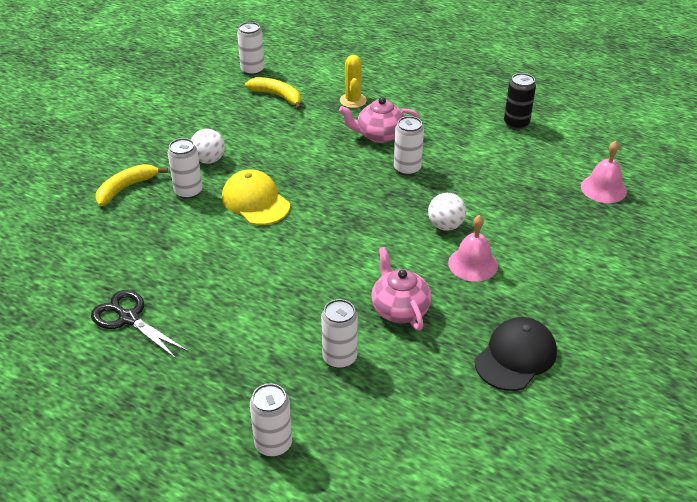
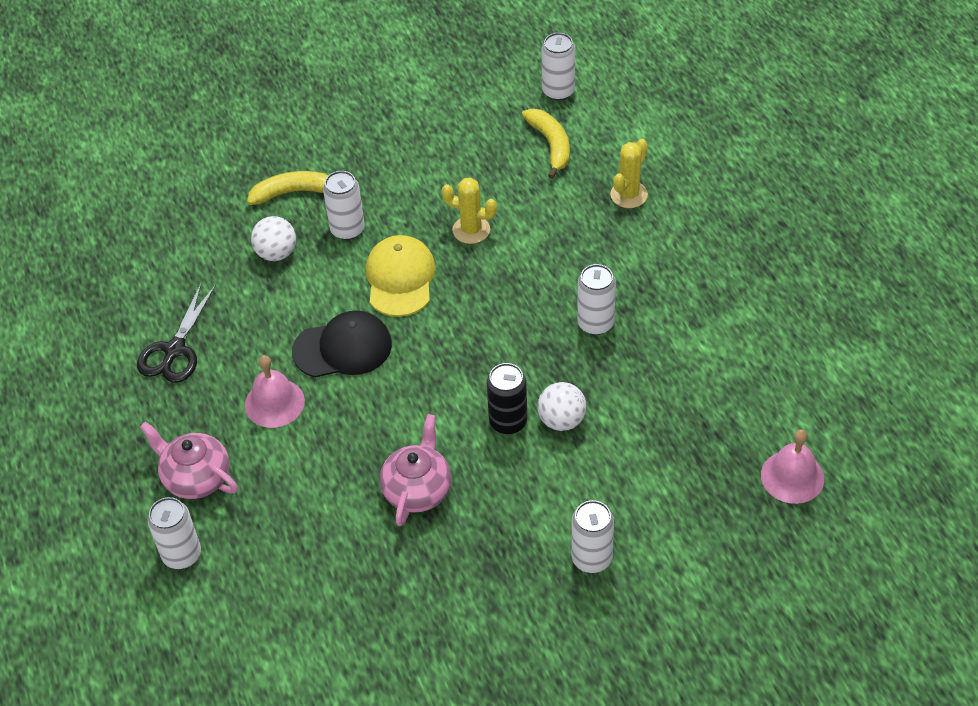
camera: 40 degrees right, 10 degrees up
(129, 318) = (174, 350): black scissors -> black scissors turned 150 degrees counterclockwise
(209, 160) = (402, 198): white ball -> white ball (276, 253)
(274, 156) = (471, 230): none -> yellow cactus
(339, 358) = (313, 507): white can -> white can (591, 558)
(379, 135) = (610, 260): pink teapot -> pink teapot (196, 477)
(473, 264) = (542, 483): pink bell -> pink bell (274, 403)
(515, 356) = (474, 611): black cap -> black cap (343, 348)
(516, 123) = (788, 329): black can -> black can (508, 422)

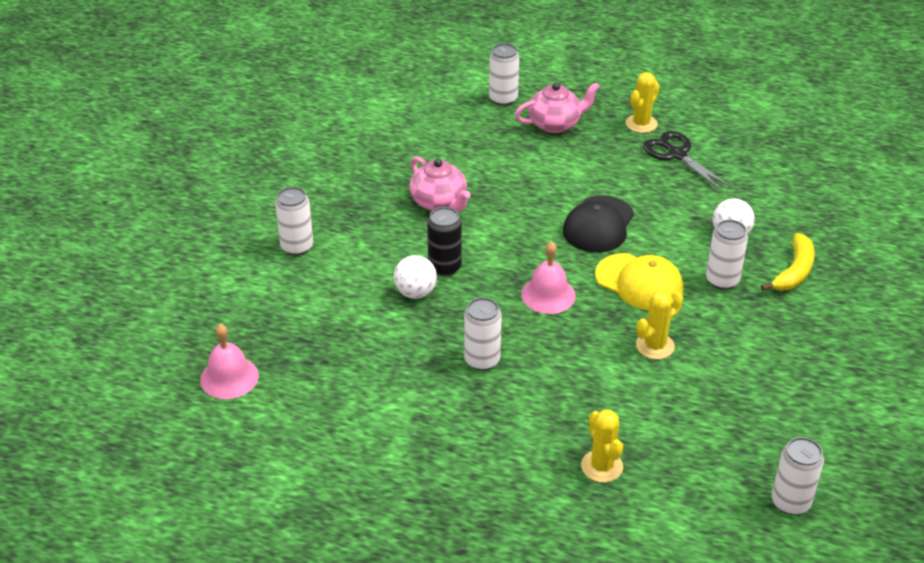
camera: 125 degrees right, 10 degrees down
(138, 406) = (641, 124): none -> yellow cactus
(274, 403) = (582, 176): pink bell -> pink bell (548, 295)
(551, 145) = (716, 452): yellow banana -> none

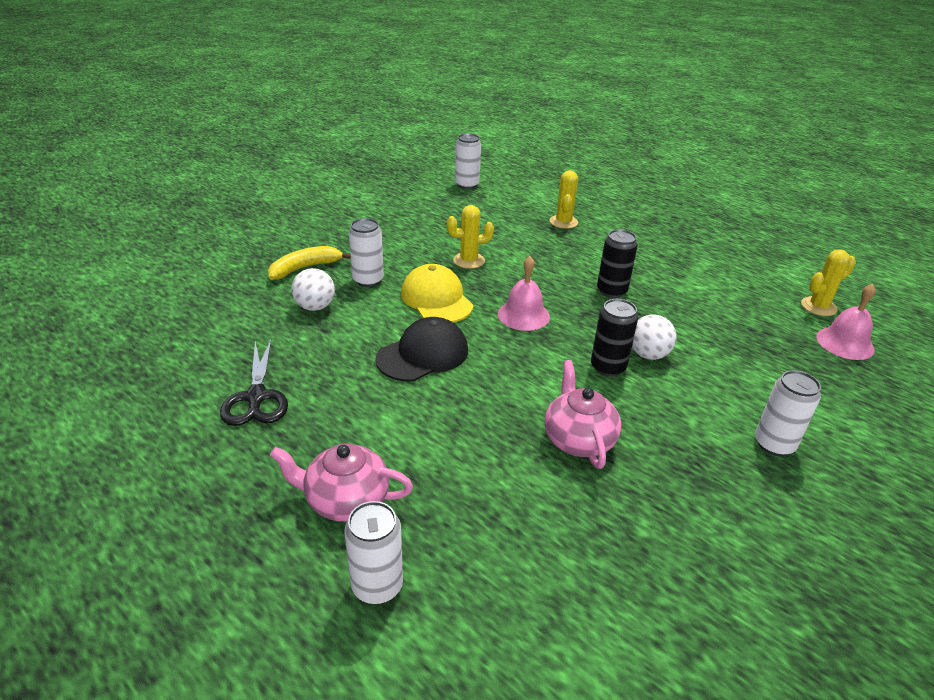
camera: 155 degrees left, 5 degrees down
(482, 360) = (611, 291): white can -> black can
(641, 124) = (241, 454): yellow cactus -> yellow cactus (818, 307)

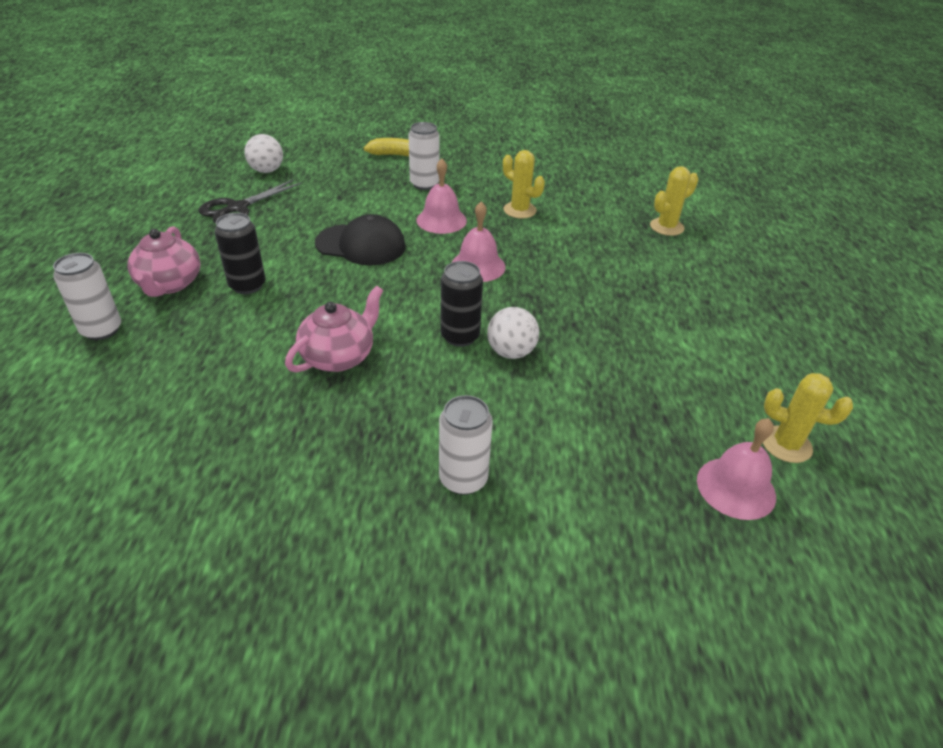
camera: 50 degrees right, 5 degrees up
(315, 307) = (361, 181): white ball -> white ball (267, 171)
(346, 500) = (170, 284): pink teapot -> pink teapot turned 150 degrees counterclockwise
(436, 299) = (441, 220): yellow cap -> pink bell
(467, 184) = (641, 160): white can -> none
(611, 291) = (588, 295): black can -> black can (247, 285)

